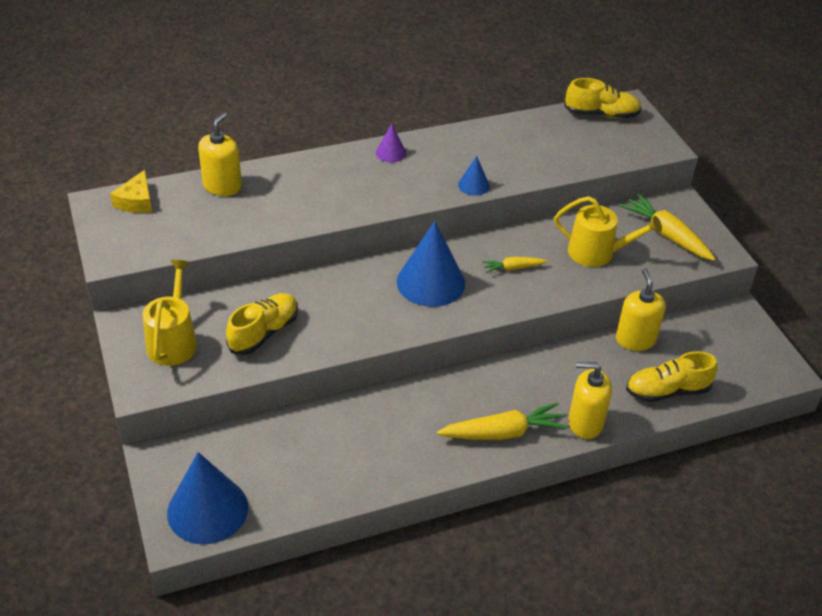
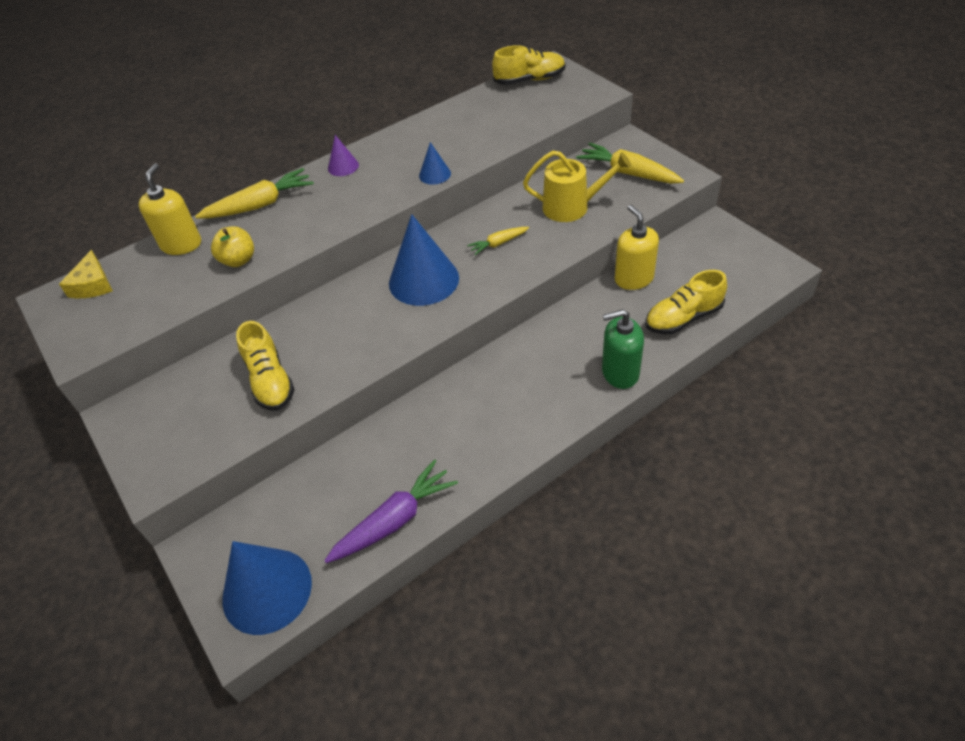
camera: 10 degrees left, 5 degrees up
(173, 341) = (175, 419): yellow watering can -> none
(264, 333) = (270, 381): yellow shoe -> yellow shoe turned 135 degrees clockwise
(269, 216) = (238, 260): none -> yellow apple
(334, 487) = (395, 520): none -> purple carrot
(503, 433) = (545, 407): yellow carrot -> yellow carrot (260, 205)
(585, 423) = (620, 373): yellow soap dispenser -> green soap dispenser

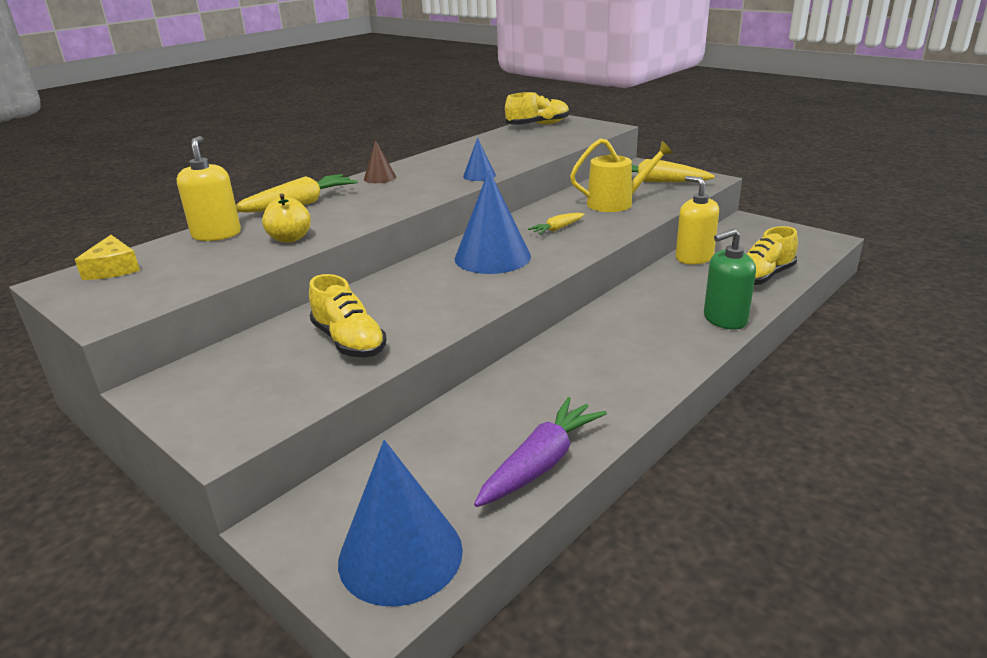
camera: 15 degrees left, 20 degrees down
(343, 166) = (380, 178): purple cone -> brown cone

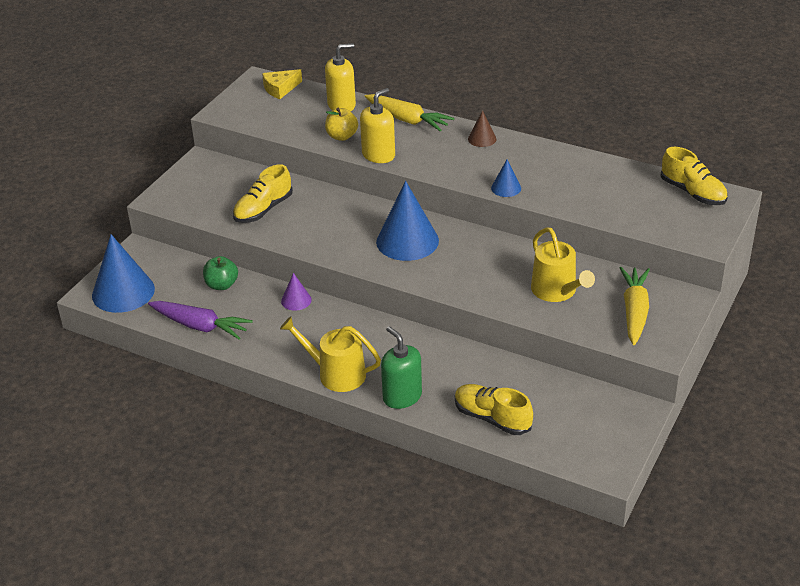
camera: 75 degrees right, 10 degrees up
(447, 434) = (221, 285): none -> green apple
(517, 372) = (296, 300): none -> purple cone
(557, 229) = (477, 265): yellow carrot -> none
(678, 356) = (336, 374): none -> yellow watering can
(694, 258) = (523, 374): yellow soap dispenser -> yellow soap dispenser (378, 155)

